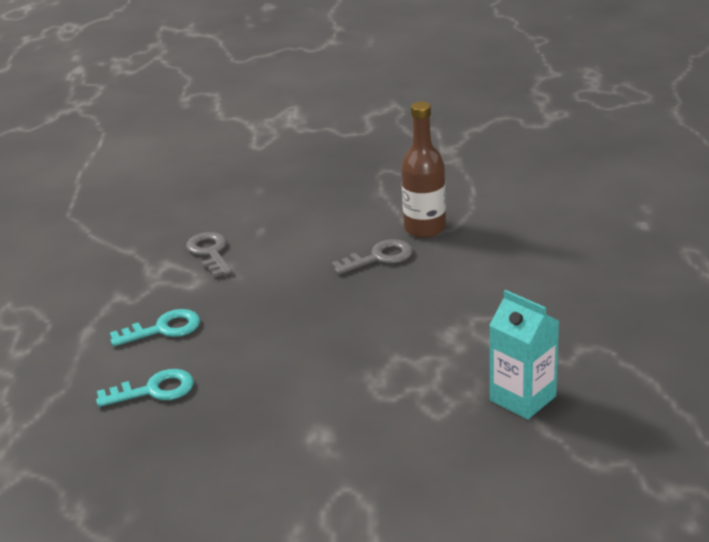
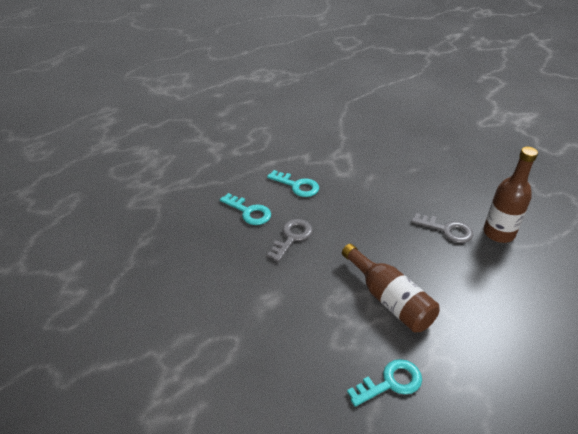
camera: 50 degrees right, 10 degrees up
(210, 253) = (373, 163): grey key -> grey key (292, 237)
(423, 346) = (389, 299): none -> brown bottle
(522, 398) = (390, 382): turquoise carton -> turquoise key

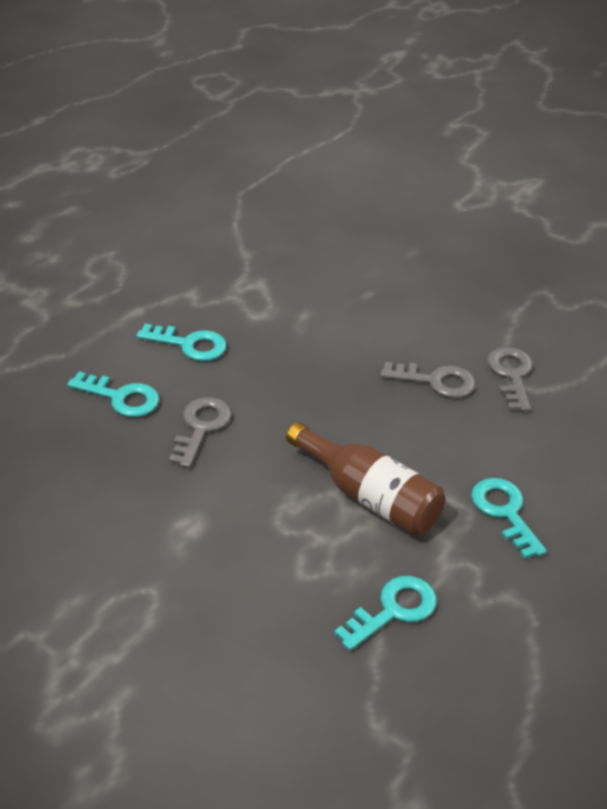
camera: 15 degrees left, 0 degrees up
(480, 326) = (505, 512): none -> turquoise key
(498, 233) = (511, 375): brown bottle -> grey key

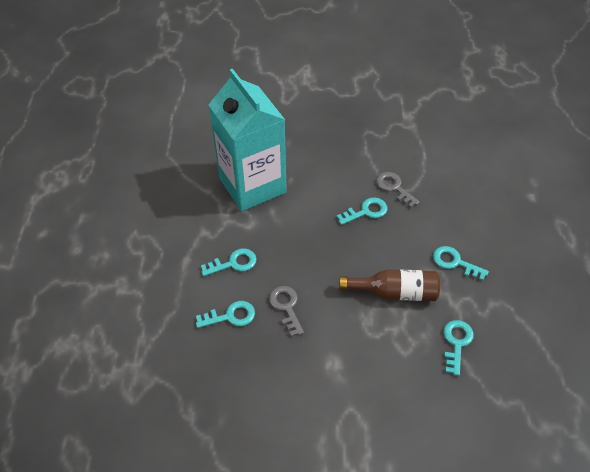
camera: 35 degrees left, 10 degrees up
(309, 275) = (252, 185): none -> turquoise carton
(435, 381) = (366, 211): grey key -> turquoise key

